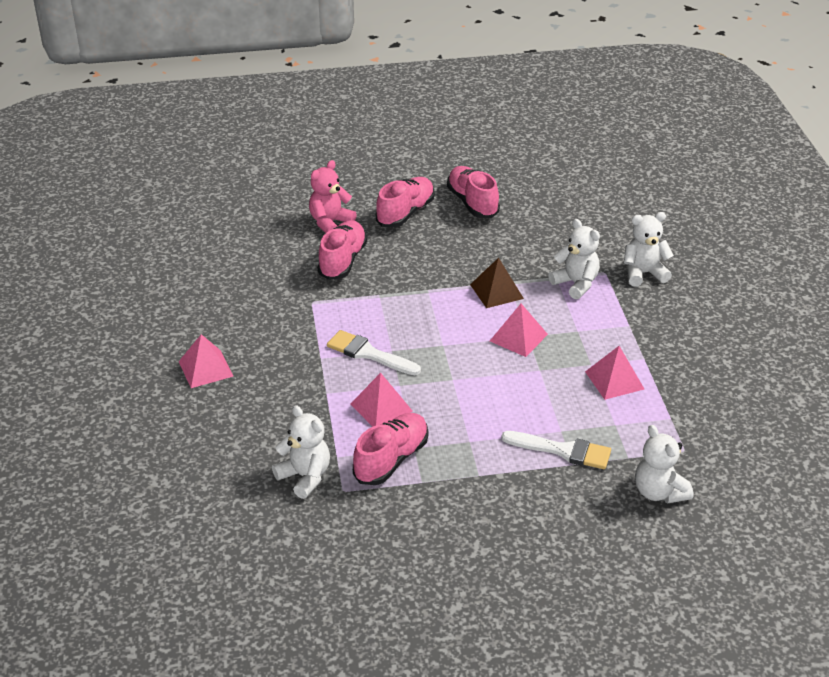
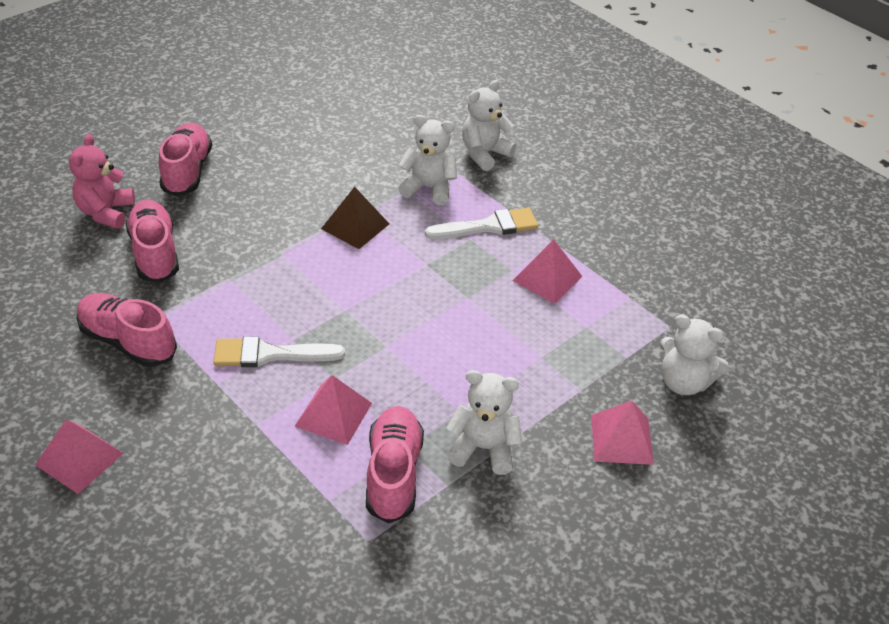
camera: 35 degrees left, 5 degrees up
(305, 477) = (310, 545): white teddy bear -> white teddy bear (483, 448)
(472, 203) = (253, 136): pink shoe -> pink shoe (128, 341)
(518, 337) = (417, 269): pink pyramid -> pink pyramid (621, 439)
(563, 450) = (560, 379): white brush -> white brush (488, 226)

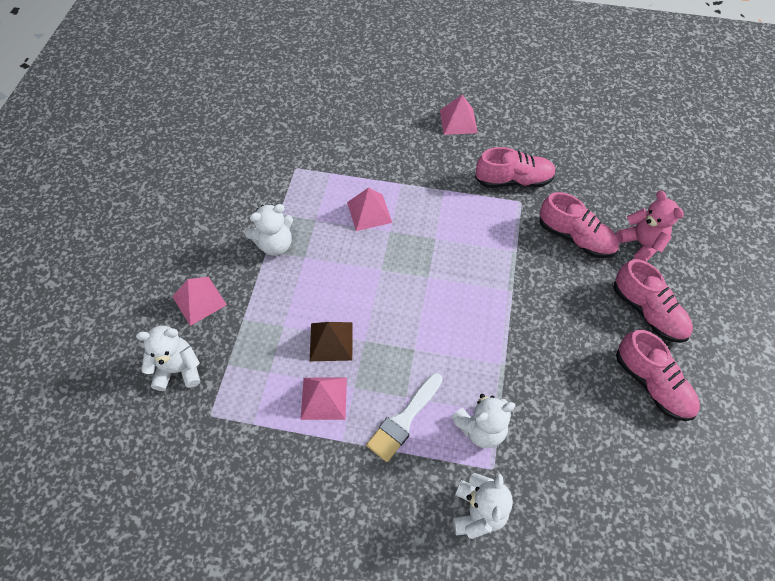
camera: 145 degrees right, 15 degrees up
(270, 354) = (437, 221): white brush -> none
(355, 226) = (491, 348): brown pyramid -> brown pyramid (331, 341)
(393, 474) = (310, 203): pink shoe -> pink shoe (652, 384)

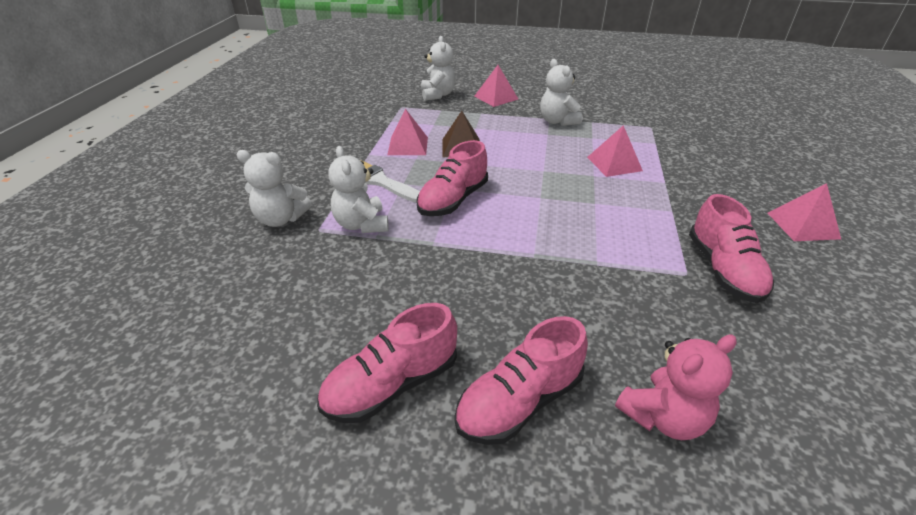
camera: 90 degrees right, 20 degrees down
(575, 238) = (642, 327): pink shoe -> pink shoe (453, 200)

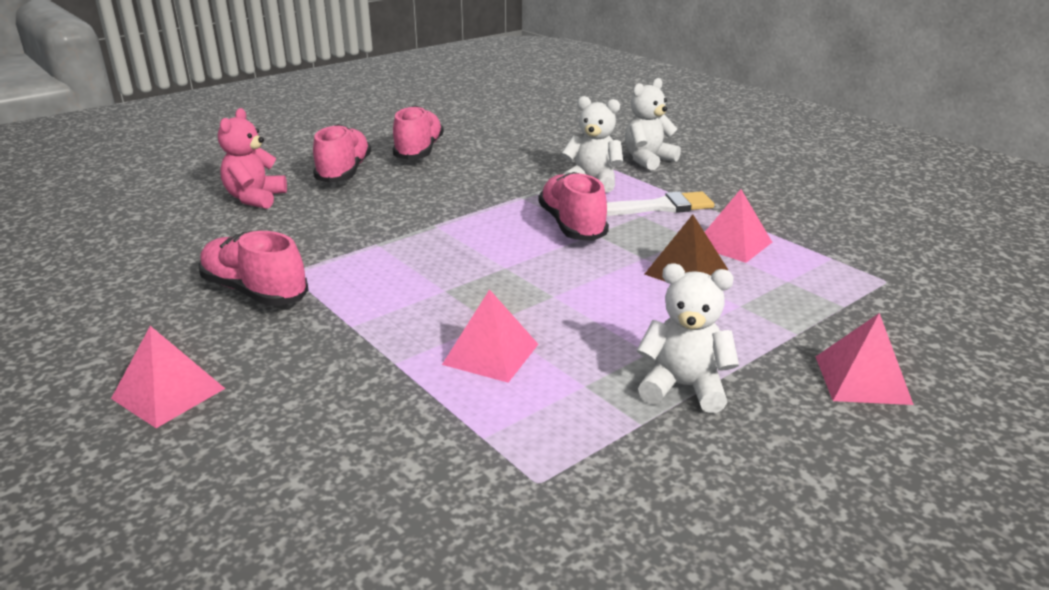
camera: 130 degrees right, 10 degrees down
(438, 95) = (923, 327): white teddy bear -> none

